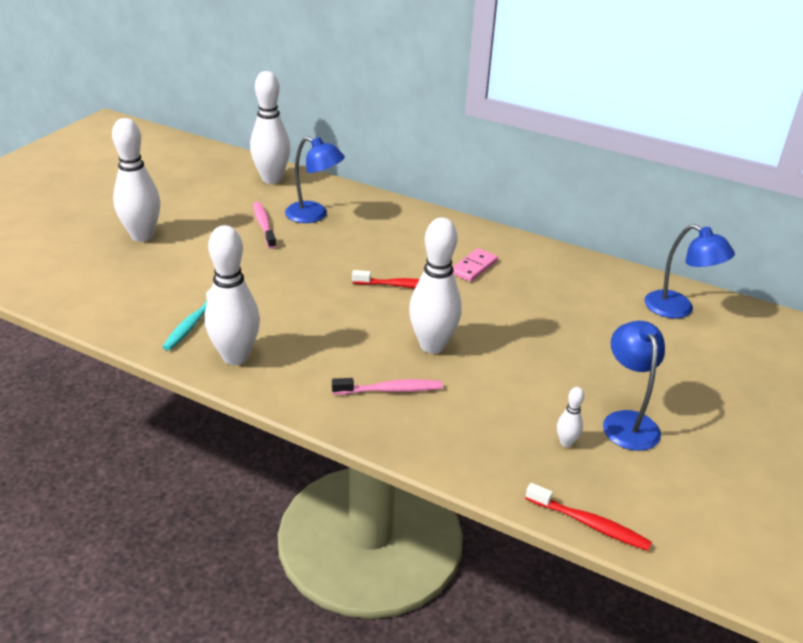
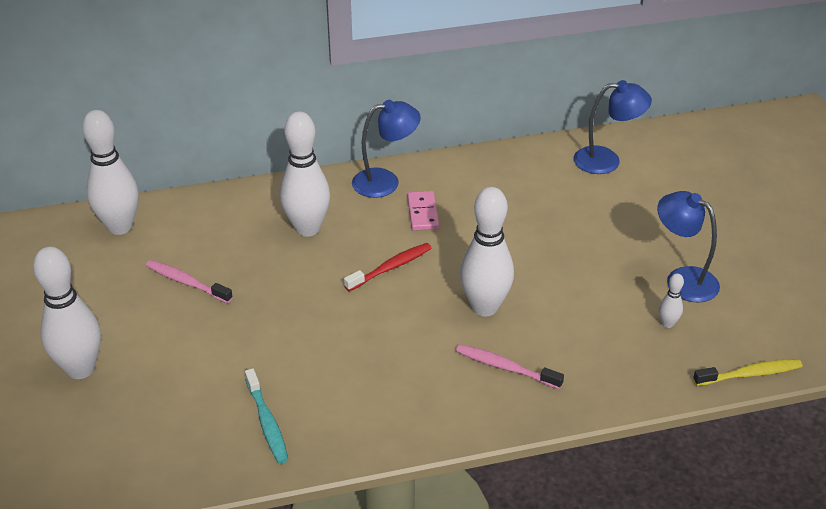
camera: 40 degrees left, 5 degrees up
(235, 357) = (350, 426): white bowling pin -> white bowling pin (307, 228)
(314, 215) = (219, 243): blue lamp -> blue lamp (385, 181)
(390, 390) = (505, 367): pink toothbrush -> pink toothbrush turned 105 degrees counterclockwise
(589, 524) = (750, 374): red toothbrush -> yellow toothbrush

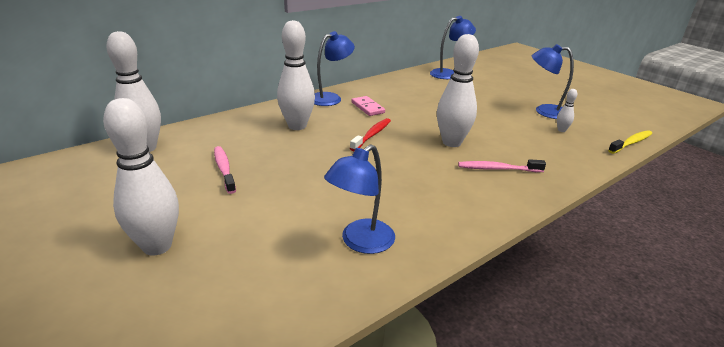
camera: 25 degrees left, 10 degrees down
(186, 282) = (224, 169): pink toothbrush -> pink toothbrush turned 60 degrees clockwise
(267, 422) = (360, 242): turquoise toothbrush -> blue lamp

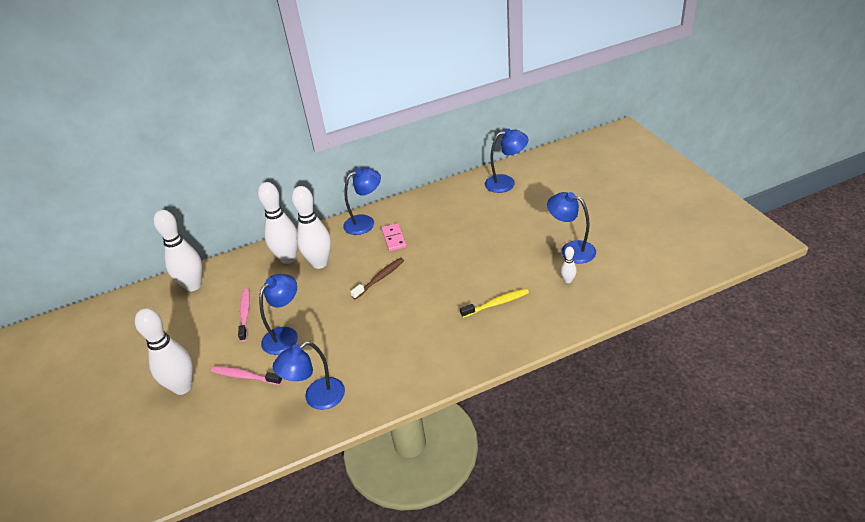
camera: 20 degrees right, 10 degrees up
(286, 185) = (285, 335): none -> blue lamp
(372, 135) = (380, 278): red toothbrush -> brown toothbrush
(451, 142) = (447, 292): white bowling pin -> white bowling pin (288, 258)
(497, 169) = (469, 330): pink toothbrush -> pink toothbrush (245, 376)
(631, 143) = (628, 303): yellow toothbrush -> yellow toothbrush (496, 304)

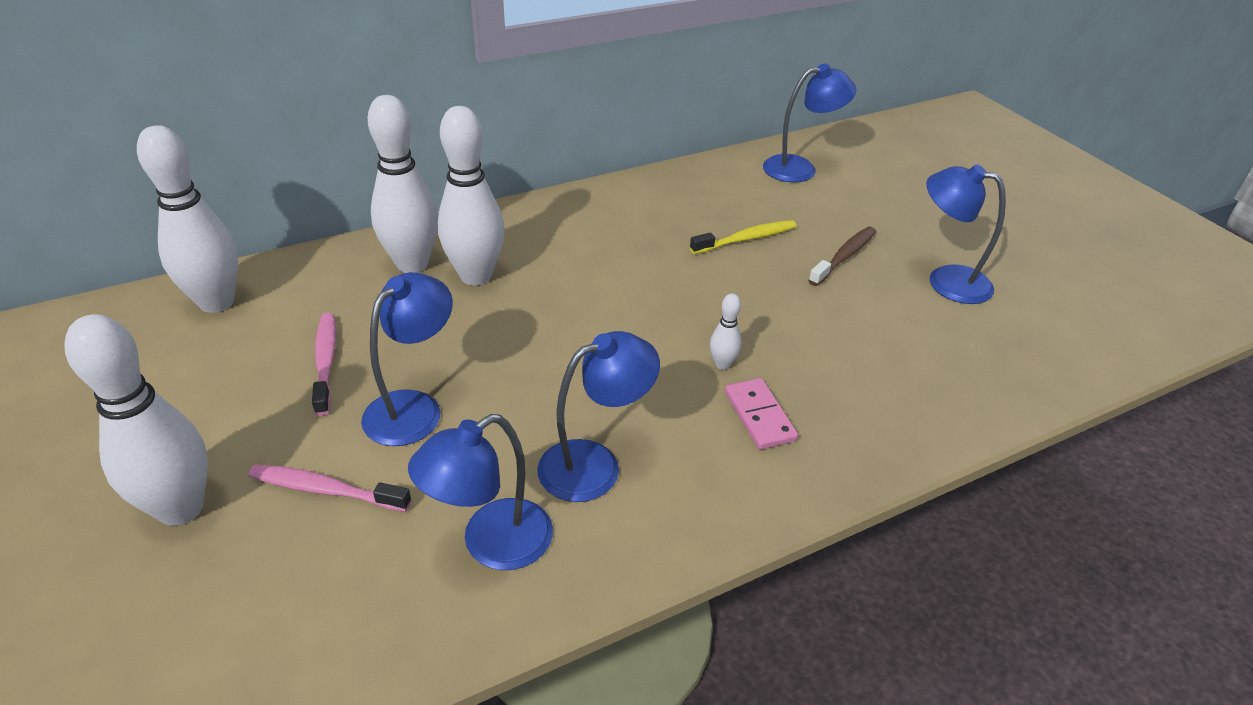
camera: 10 degrees left, 0 degrees up
(365, 222) = (557, 213): blue lamp -> blue lamp (595, 464)
(380, 278) = (598, 309): brown toothbrush -> brown toothbrush (844, 256)
(394, 238) = (614, 243): pink domino -> pink domino (759, 416)
(496, 304) = (834, 367): yellow toothbrush -> yellow toothbrush (746, 239)
(568, 280) = (957, 332): white bowling pin -> white bowling pin (722, 364)

